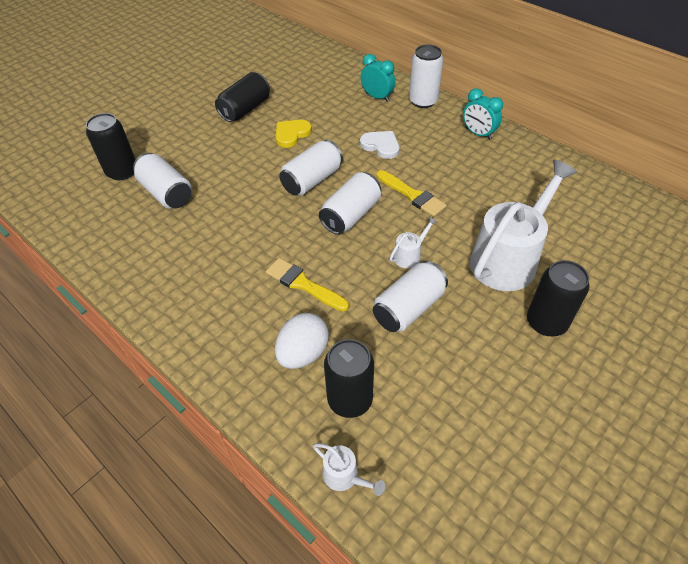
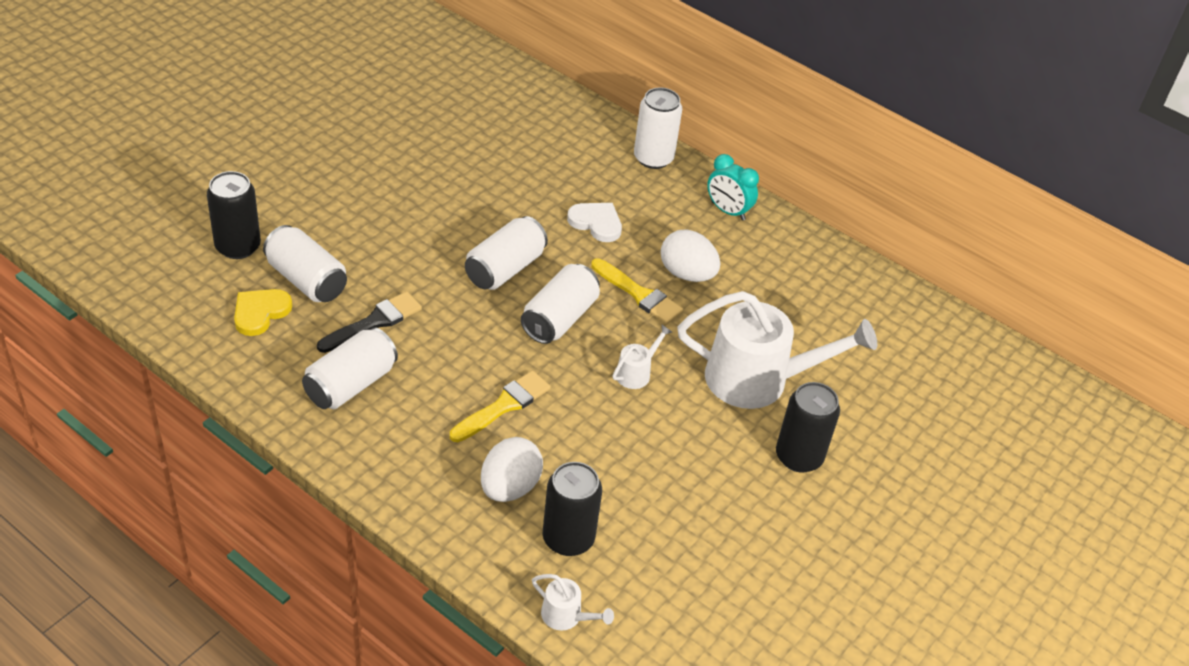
camera: 10 degrees left, 5 degrees down
(211, 222) = (374, 322): none -> black brush
(245, 109) = (401, 159): black can -> none
(291, 134) = (471, 200): yellow heart -> yellow heart (260, 312)
(303, 284) = (503, 406): yellow brush -> yellow brush turned 105 degrees clockwise
(377, 97) = (589, 149): turquoise clock -> none
(408, 308) = (635, 437): white can -> white can (350, 384)
(448, 179) = (687, 274): none -> white egg
(508, 258) = (759, 380): white watering can -> white watering can turned 60 degrees clockwise

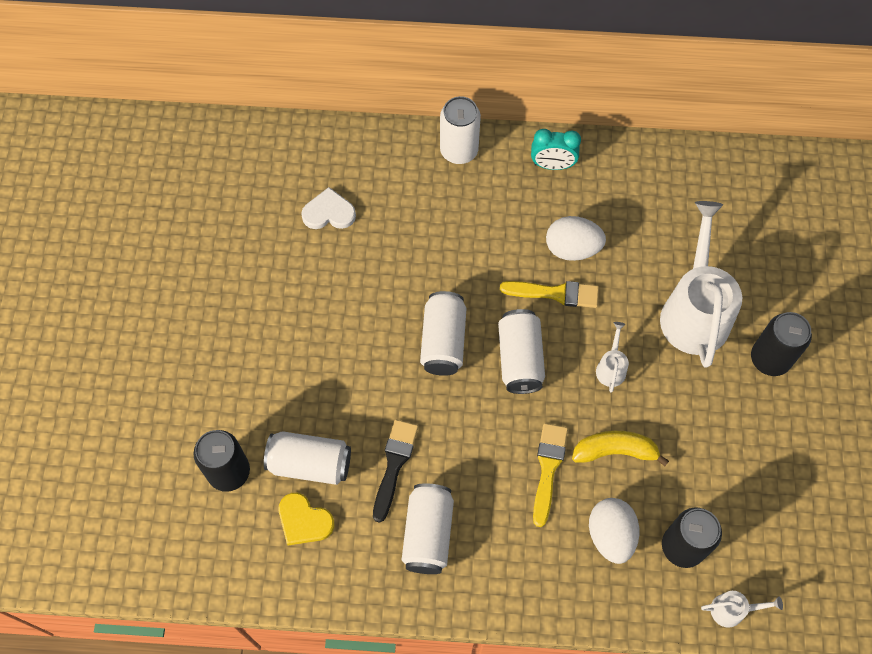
camera: 30 degrees left, 20 degrees up
(260, 312) = (304, 521): yellow heart -> yellow heart turned 60 degrees counterclockwise
(578, 431) = (615, 451): none -> yellow banana
(596, 223) = (471, 247): white heart -> white heart (329, 212)
(759, 380) = (694, 310): white watering can -> white watering can turned 60 degrees counterclockwise

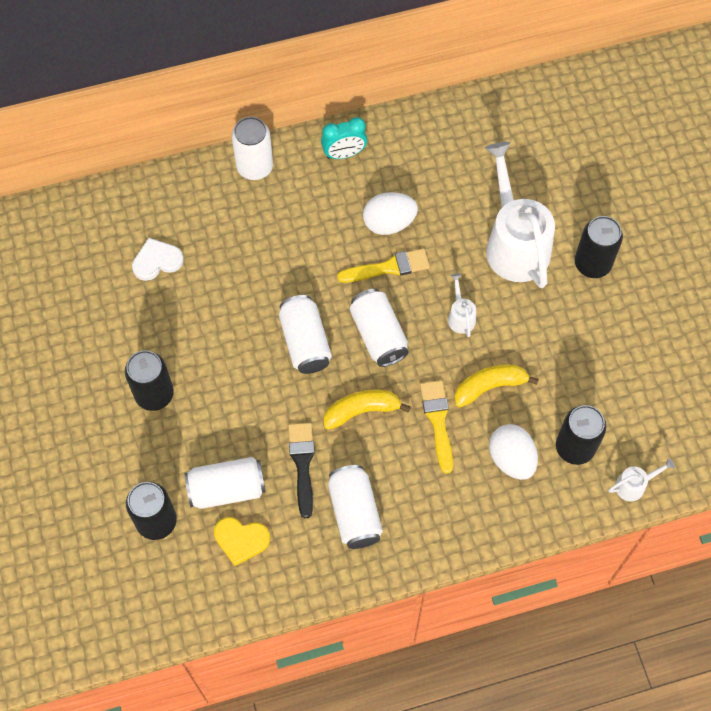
camera: 20 degrees left, 0 degrees up
(276, 343) = (154, 394): none -> black can
(474, 430) = (362, 410): none -> yellow banana

